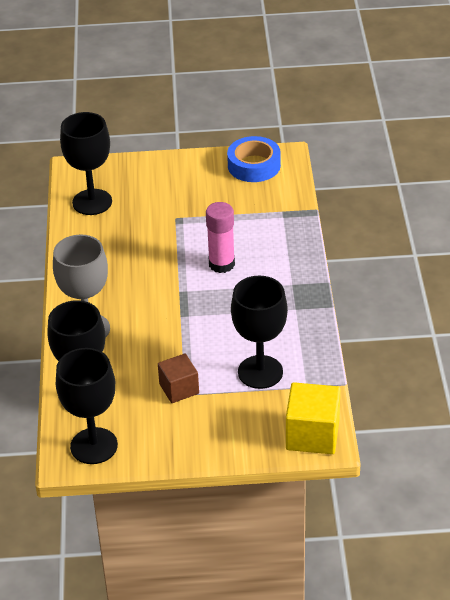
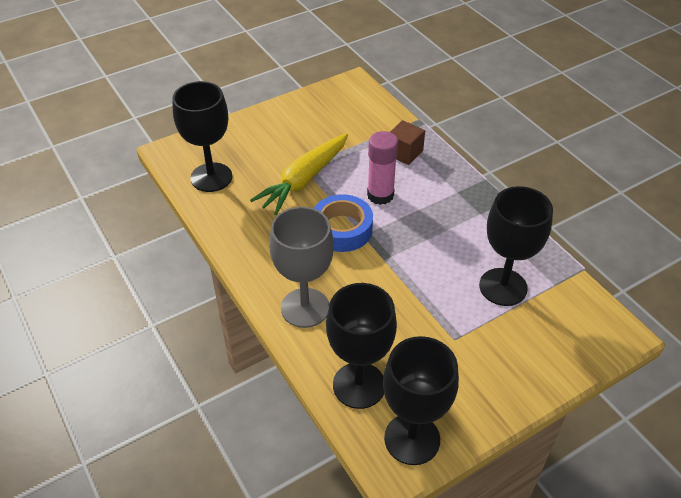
camera: 30 degrees left, 5 degrees up
(167, 230) = (304, 180): none -> yellow carrot
(179, 389) = (444, 336): brown cube -> brown cube (404, 153)
(254, 165) = (335, 98): blue tape -> blue tape (342, 229)
(312, 434) = (603, 331): yellow cube -> none

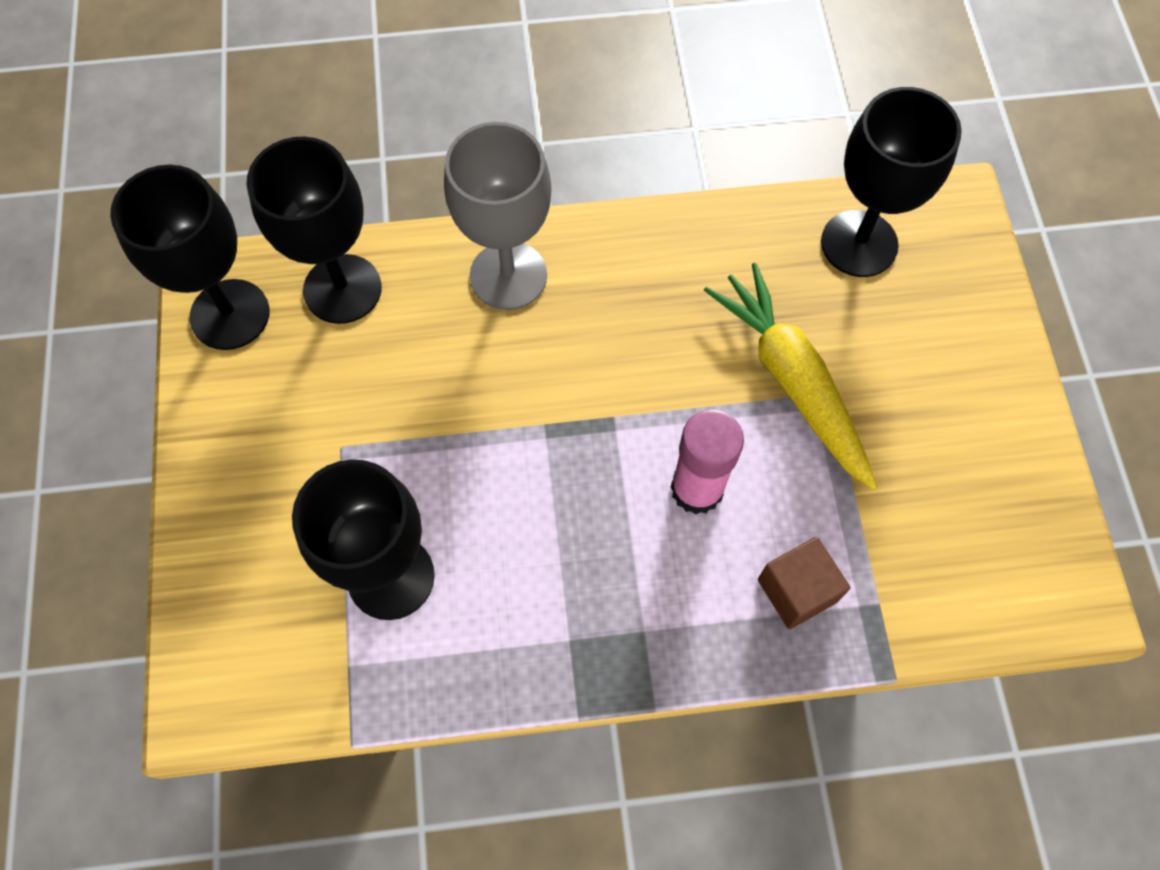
camera: 115 degrees right, 20 degrees up
(342, 229) = (642, 391): blue tape -> none

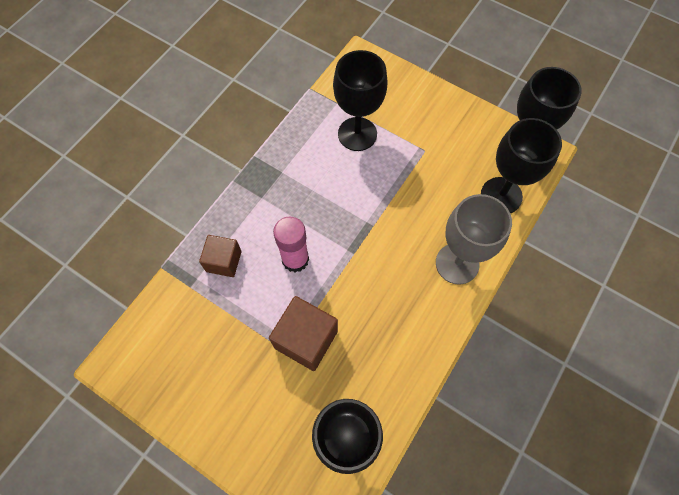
camera: 130 degrees right, 0 degrees up
(792, 381) = (306, 339): yellow carrot -> brown cube

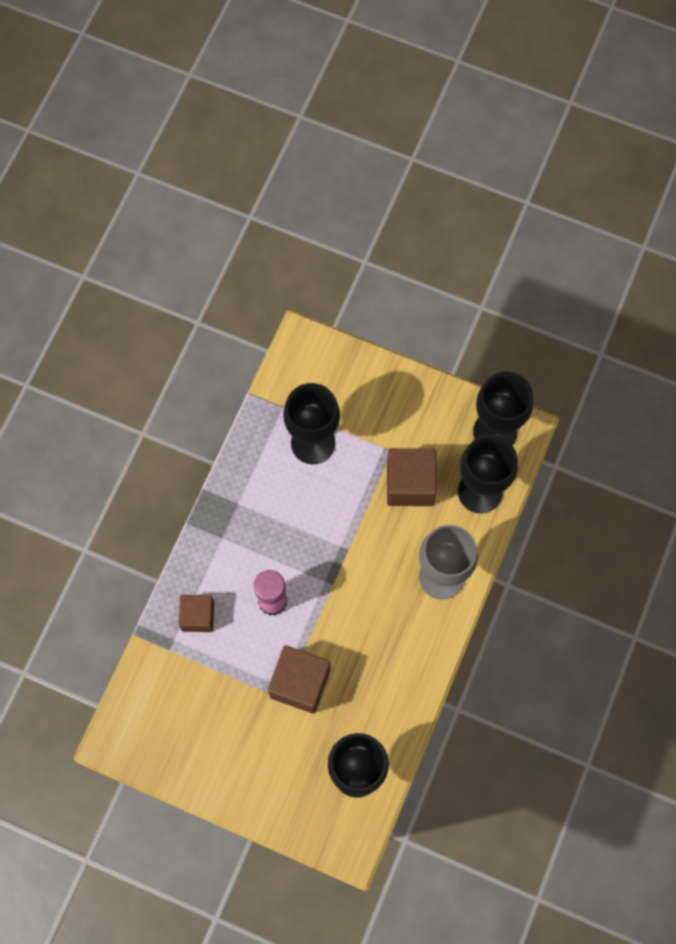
camera: 10 degrees left, 5 degrees up
(438, 180) = (410, 484): none -> brown cube

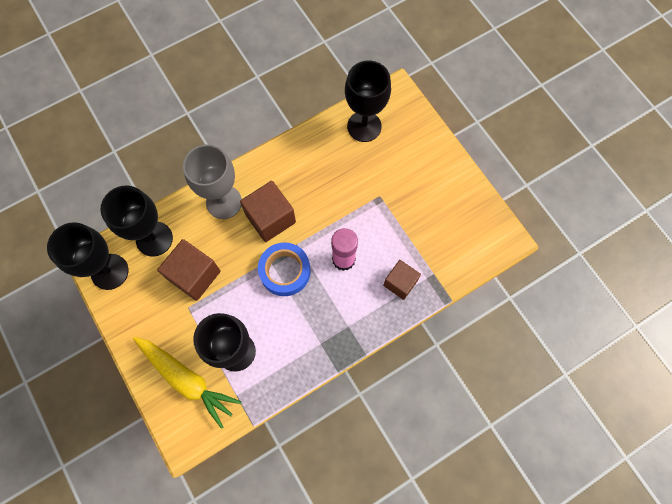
camera: 145 degrees left, 0 degrees up
(300, 683) = (362, 197): brown cube -> brown cube (270, 218)
(323, 549) = (285, 271): none -> blue tape
(339, 390) = (187, 379): none -> yellow carrot

